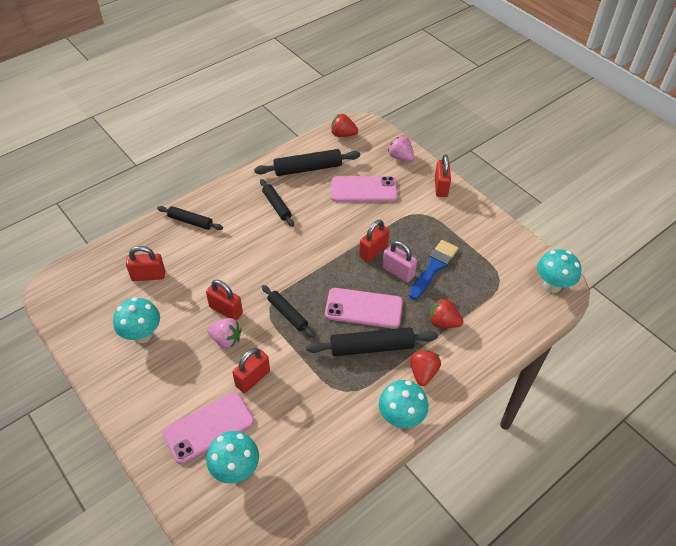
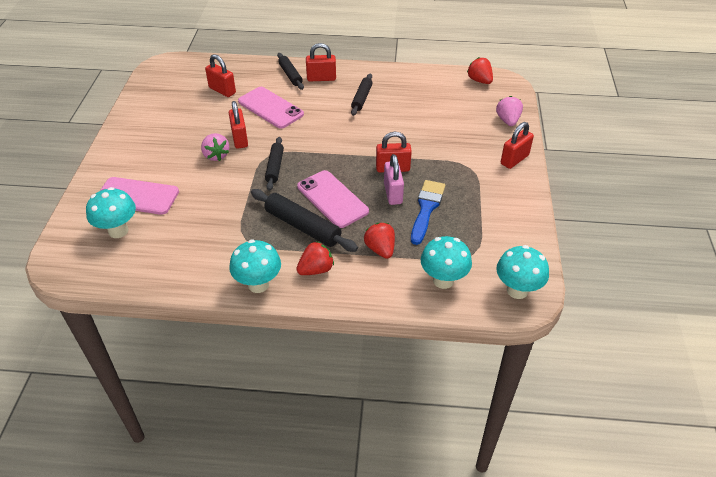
camera: 45 degrees right, 5 degrees down
(142, 335) = (173, 120): turquoise mushroom -> turquoise mushroom (443, 280)
(252, 378) = (200, 188): red padlock -> red padlock (321, 78)
(308, 168) = (419, 88): black rolling pin -> none
(364, 190) = (444, 125): pink phone -> pink phone (270, 108)
(433, 267) = (426, 209): blue brush -> blue brush turned 60 degrees counterclockwise

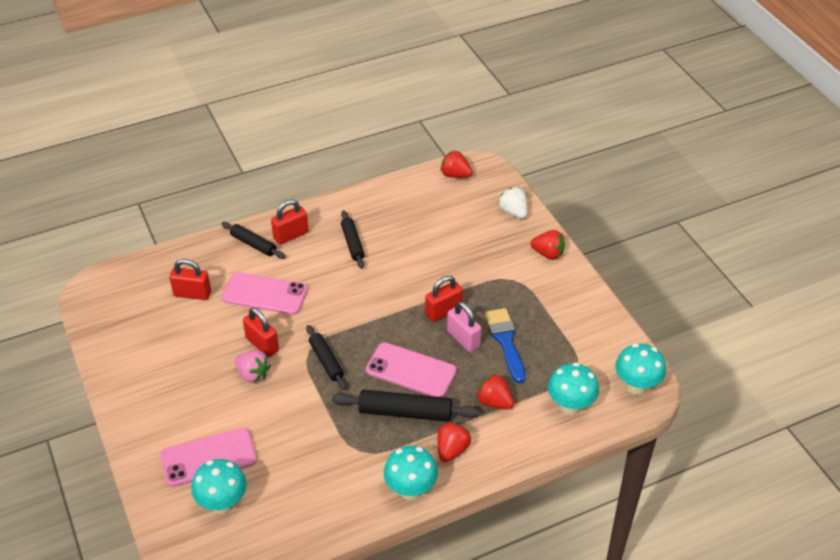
camera: 30 degrees left, 0 degrees up
(508, 120) = (513, 212): pink strawberry -> white strawberry
(514, 159) = (548, 254): red padlock -> red strawberry

